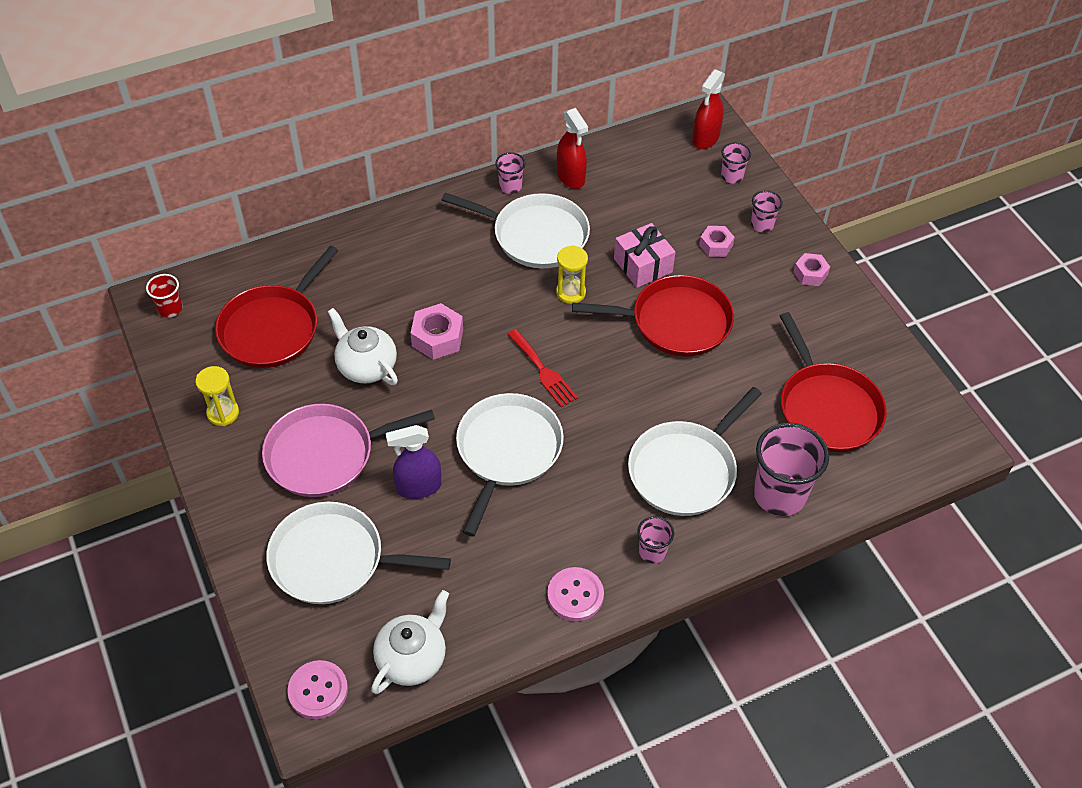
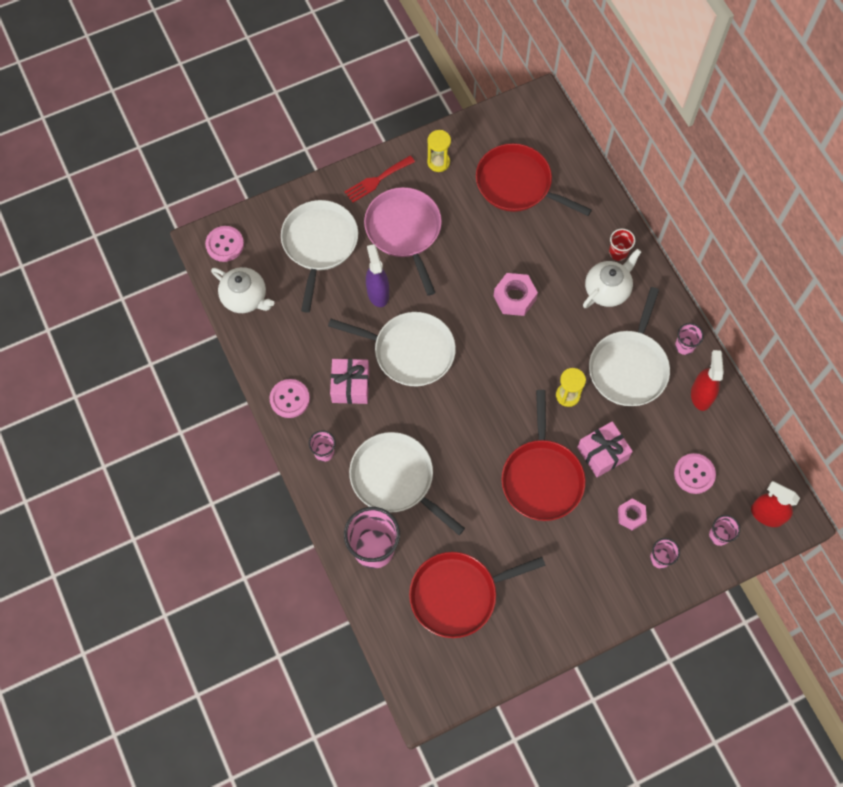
camera: 90 degrees right, 15 degrees up
(170, 309) = (531, 115): red cup -> red cup (618, 252)
(366, 366) = (484, 250): white teapot -> white teapot (607, 289)
(543, 371) = (485, 375): red fork -> red fork (377, 180)
(556, 520) = (350, 386): none -> pink gift
(571, 177) = (701, 395): red spray bottle -> red spray bottle turned 120 degrees clockwise
(664, 190) = (694, 474): none -> pink button
(810, 274) = (604, 596): pink nut -> none

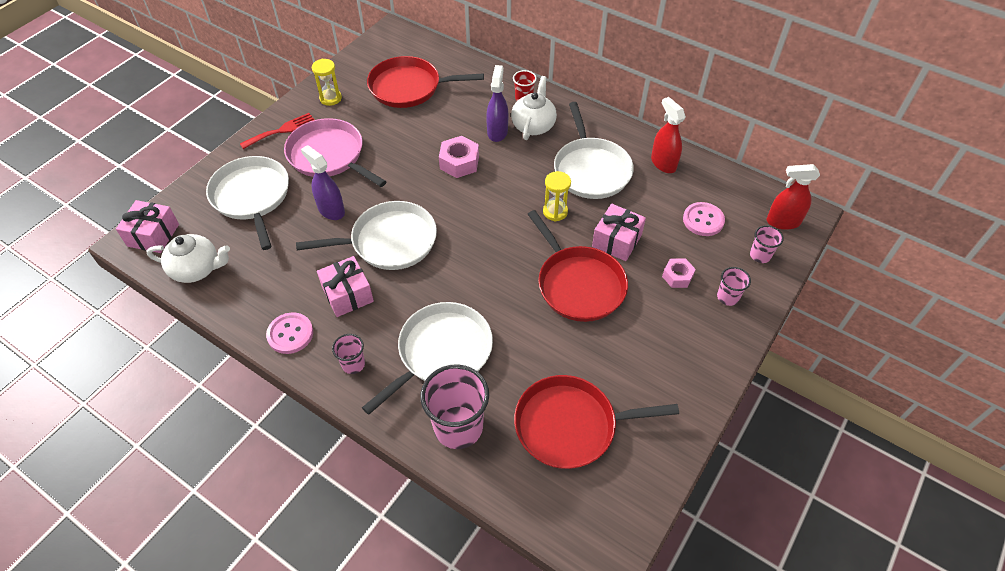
camera: 30 degrees left, 15 degrees down
(225, 244) = (153, 235): pink button -> pink gift
(377, 180) = (281, 130): red fork -> red fork turned 150 degrees counterclockwise
(395, 479) = (441, 352): white pan -> white pan turned 120 degrees clockwise
(458, 594) = (571, 425): red pan -> red pan turned 45 degrees clockwise
(569, 280) = (497, 132): none -> purple spray bottle
(684, 346) = (623, 136): pink cup -> none

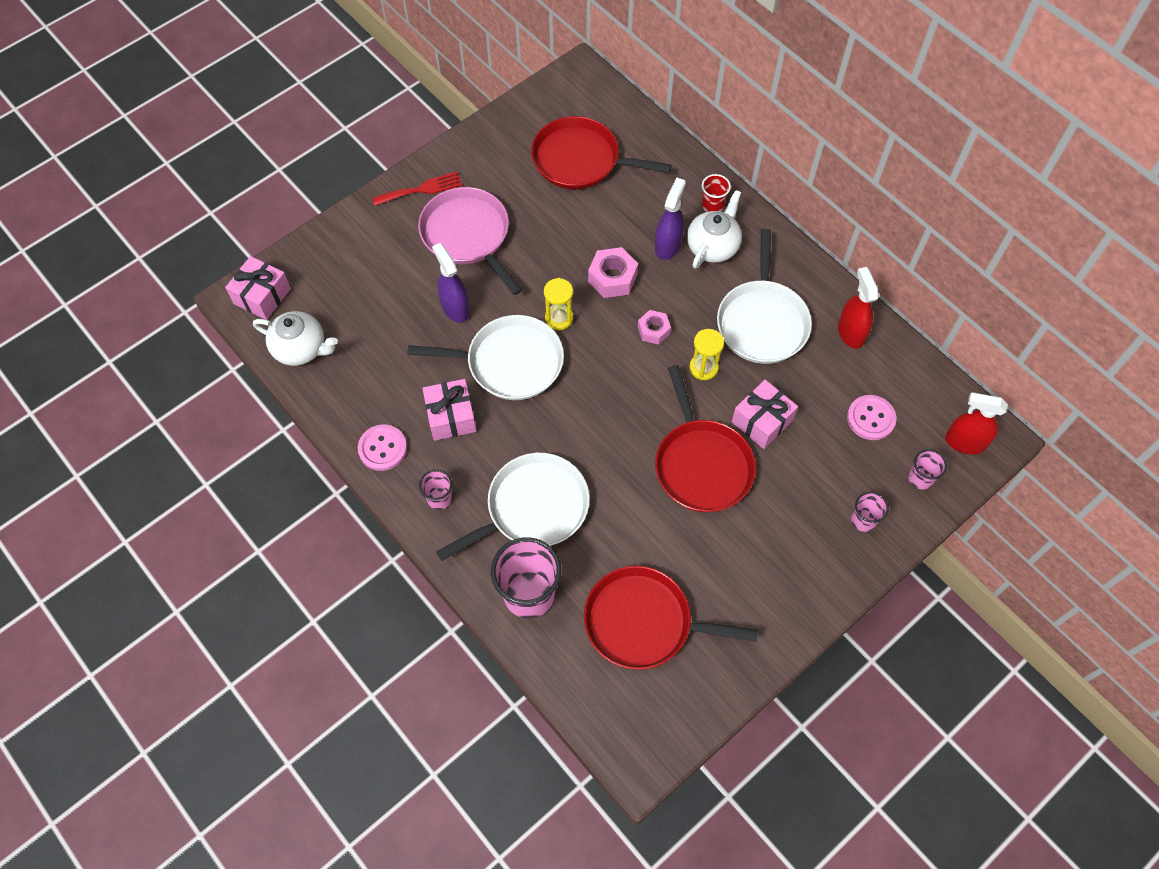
camera: 15 degrees right, 10 degrees up
(252, 197) = (373, 271): white pan -> none
(330, 98) = (486, 156): yellow hourglass -> yellow hourglass (559, 318)
(677, 276) = (815, 481): pink nut -> pink nut (653, 330)

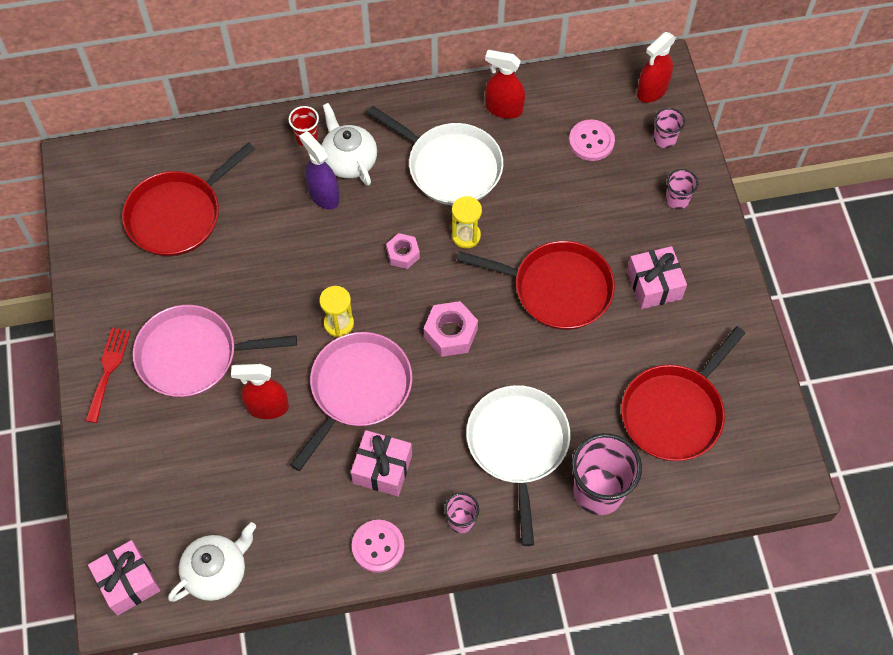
camera: 60 degrees left, 0 degrees up
(455, 308) = (267, 407): purple spray bottle -> red spray bottle
(509, 362) = (358, 389): white pan -> pink pan
(612, 278) = (326, 257): pink nut -> pink nut (450, 333)
(762, 421) = (544, 221): pink gift -> pink gift (654, 285)

